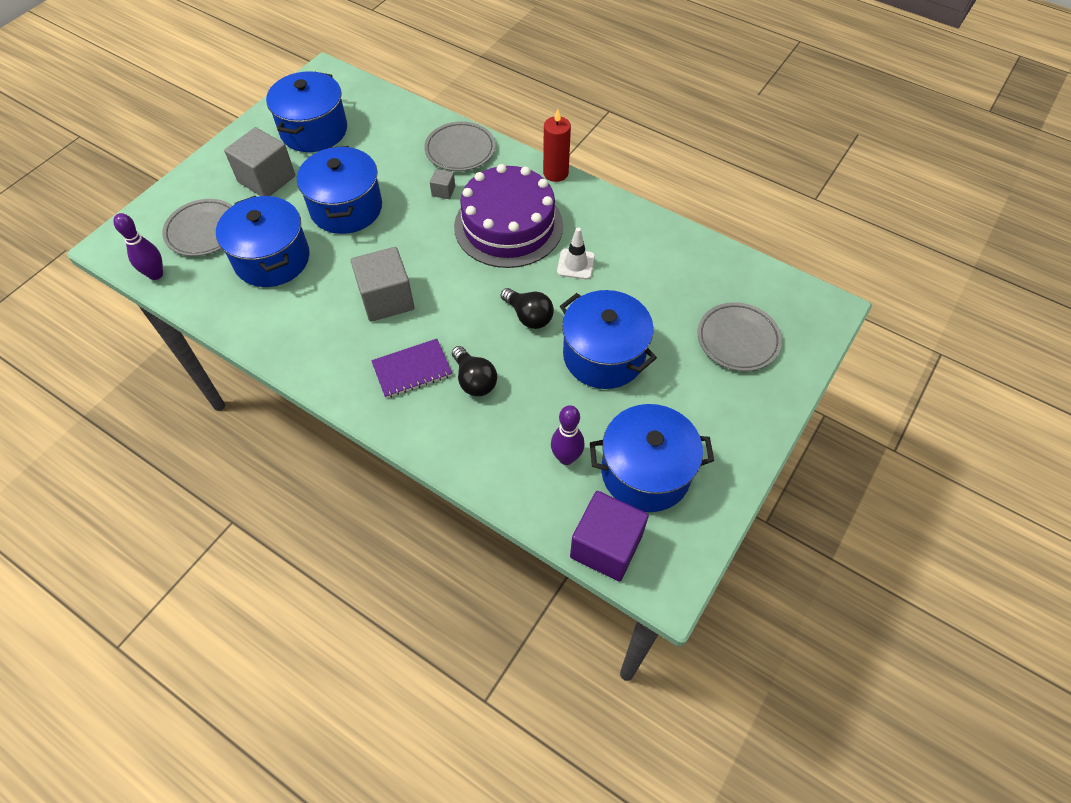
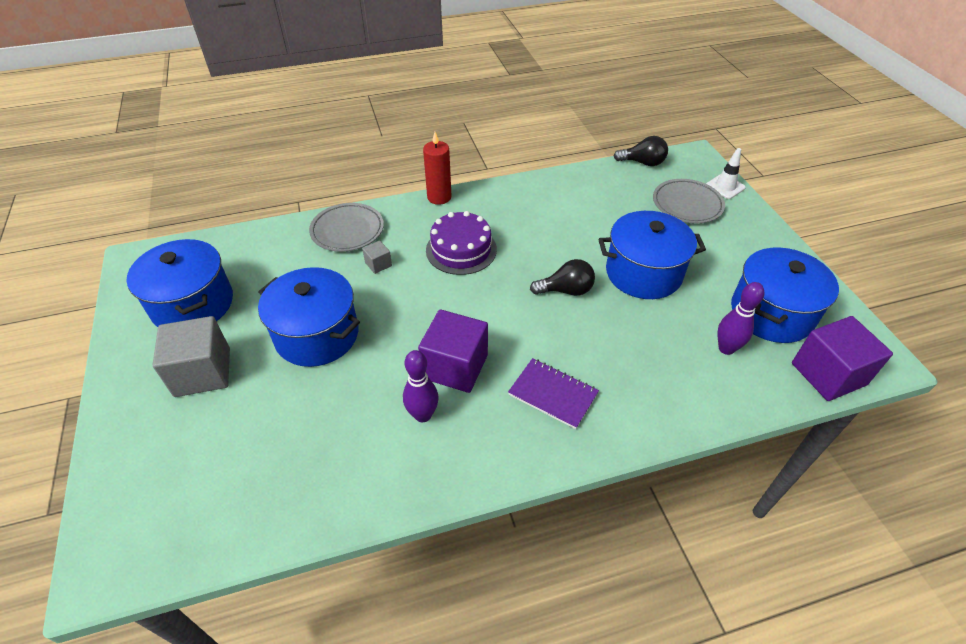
camera: 50 degrees left, 10 degrees down
(156, 274) = (203, 547): purple bowling pin -> purple bowling pin (423, 415)
(204, 231) = (200, 464): grey plate -> none
(272, 259) = (309, 425): blue pot -> none
(386, 299) = (455, 367): grey cube -> purple cube
(412, 370) = (553, 394): purple notebook -> purple notebook turned 75 degrees counterclockwise
(474, 380) = (602, 359): black light bulb -> black light bulb (642, 163)
(508, 226) = (461, 250): purple cake -> purple cake, size x0.65
(575, 264) = (540, 237): white traffic cone -> white traffic cone (725, 187)

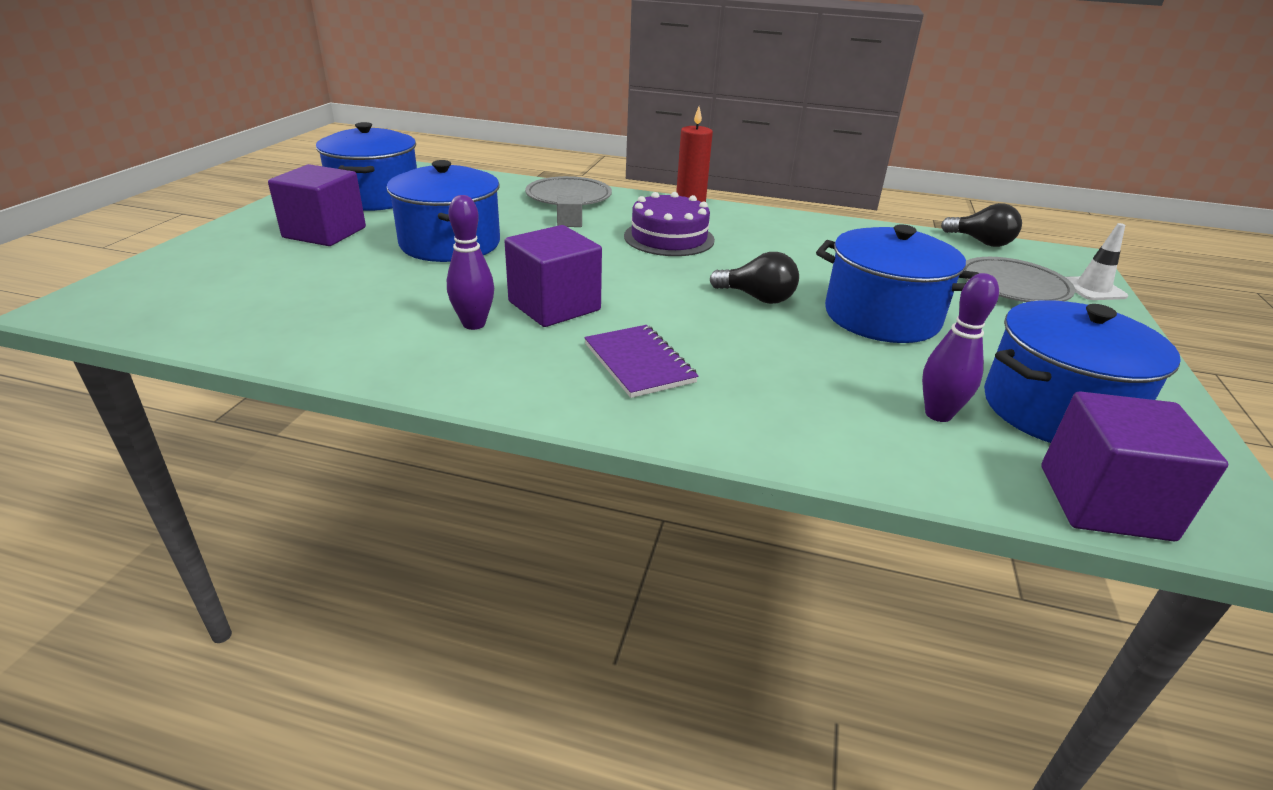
camera: 30 degrees right, 15 degrees down
(203, 372) = (324, 232): grey cube -> purple cube

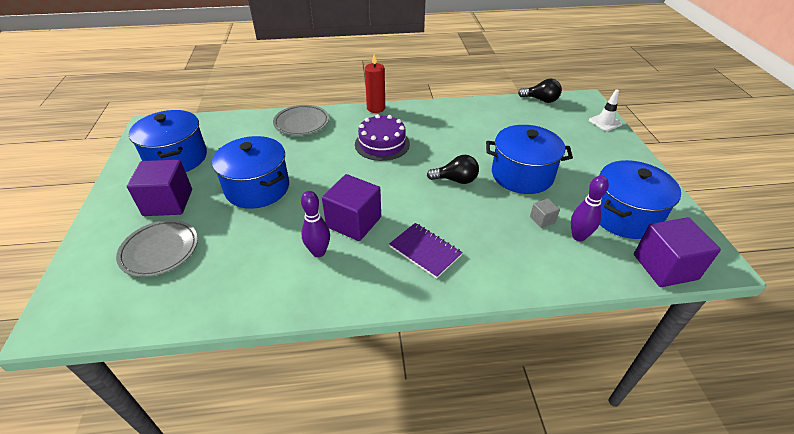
camera: 20 degrees left, 10 degrees up
(569, 222) = (317, 147): grey cube -> grey cube (542, 219)
(1013, 286) = (570, 131): grey plate -> grey plate (160, 251)

